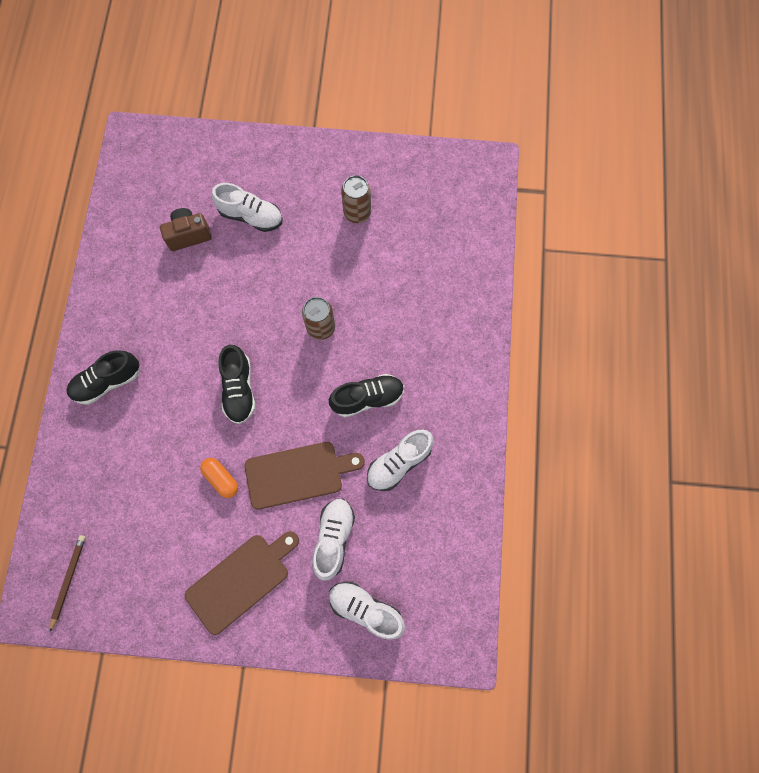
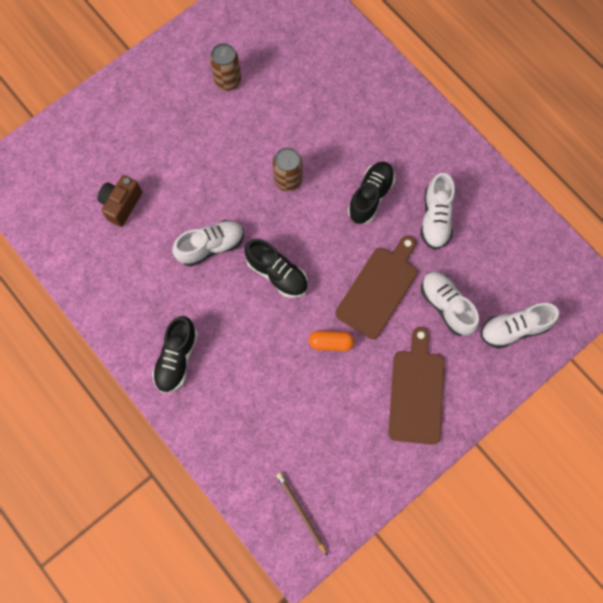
camera: 45 degrees left, 0 degrees up
(251, 216) = (153, 150): white shoe -> white shoe (211, 246)

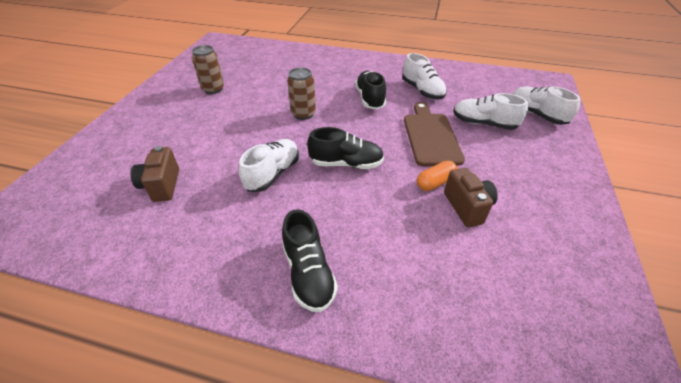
camera: 35 degrees left, 30 degrees down
(301, 512) = (578, 337): brown pencil -> none
(332, 382) = (467, 207): none -> brown camera
(417, 392) = (533, 177): brown cutting board -> none
(513, 328) = (536, 114): white shoe -> white shoe turned 105 degrees clockwise

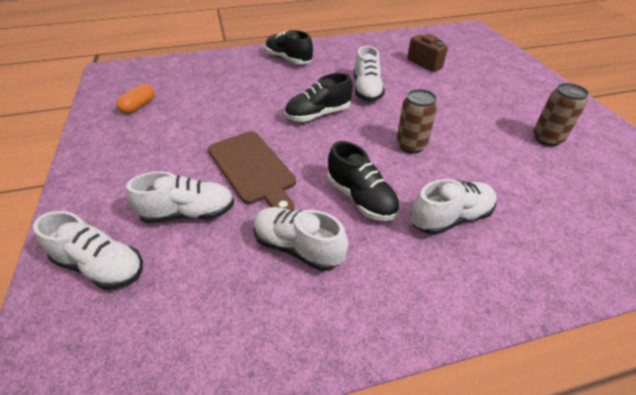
camera: 150 degrees right, 0 degrees up
(332, 78) = (450, 218): none -> white shoe
(435, 183) = (231, 125): orange capsule -> orange capsule (139, 106)
(467, 207) = (200, 116): brown camera -> none

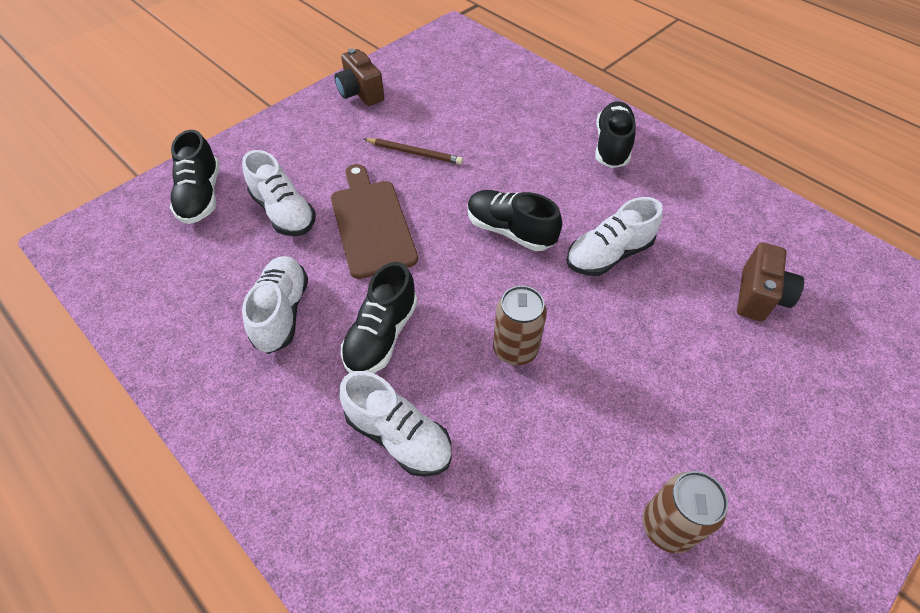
camera: 60 degrees right, 10 degrees up
(101, 266) = (201, 196): white shoe -> black shoe
(108, 130) = (360, 93): none -> brown camera
(139, 106) = (410, 88): orange capsule -> none
(206, 126) = (414, 153): none -> brown pencil
(252, 169) = (372, 224): brown cutting board -> brown cutting board turned 135 degrees clockwise

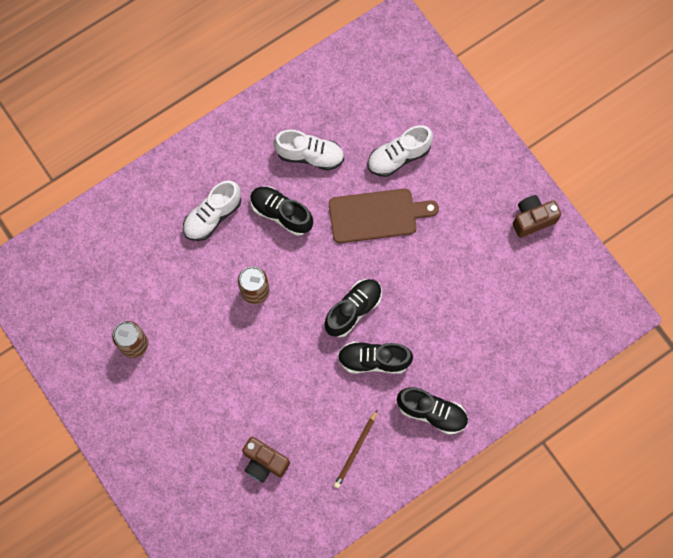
camera: 100 degrees right, 20 degrees up
(201, 196) = (425, 100): black shoe -> black shoe (373, 360)
(414, 153) = (448, 254): brown pencil -> brown pencil (356, 450)
(608, 255) = (319, 372): white shoe -> none

